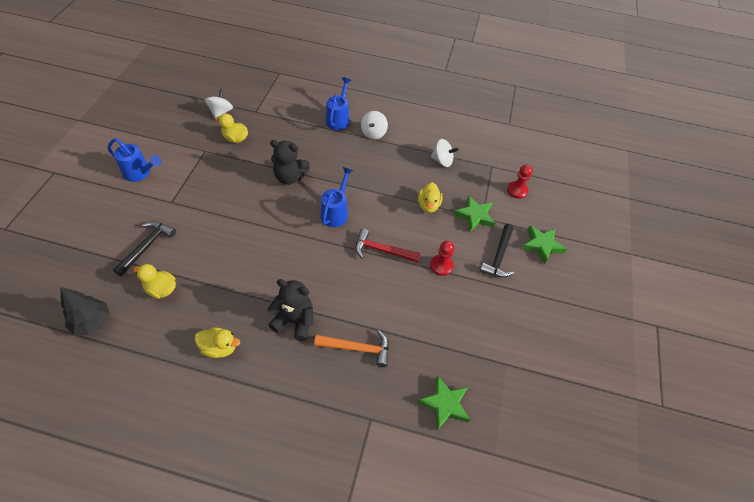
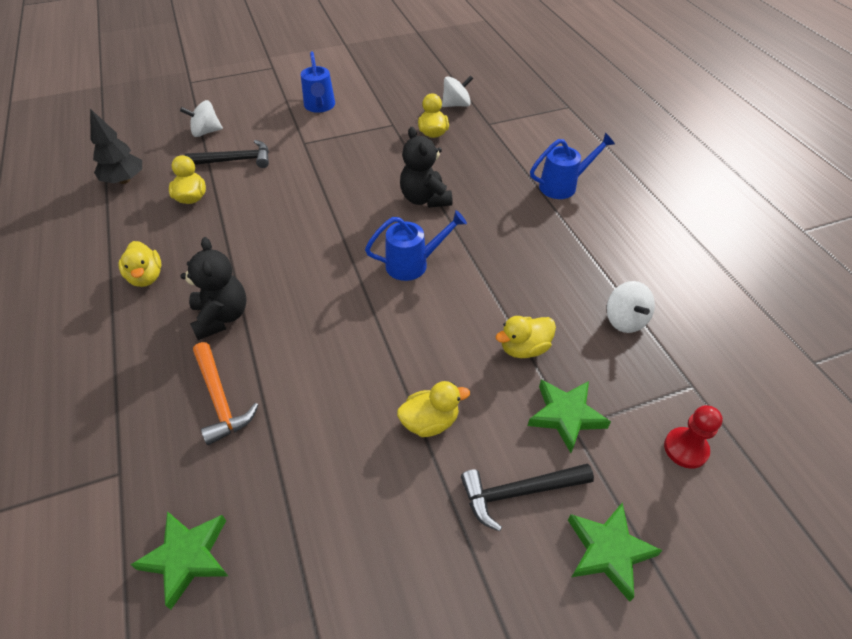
camera: 60 degrees right, 5 degrees down
(373, 133) = (582, 226): white spinning top -> white spinning top (206, 132)
(382, 250) = (396, 341): red hammer -> none
(441, 266) = (430, 422): red pawn -> yellow duck

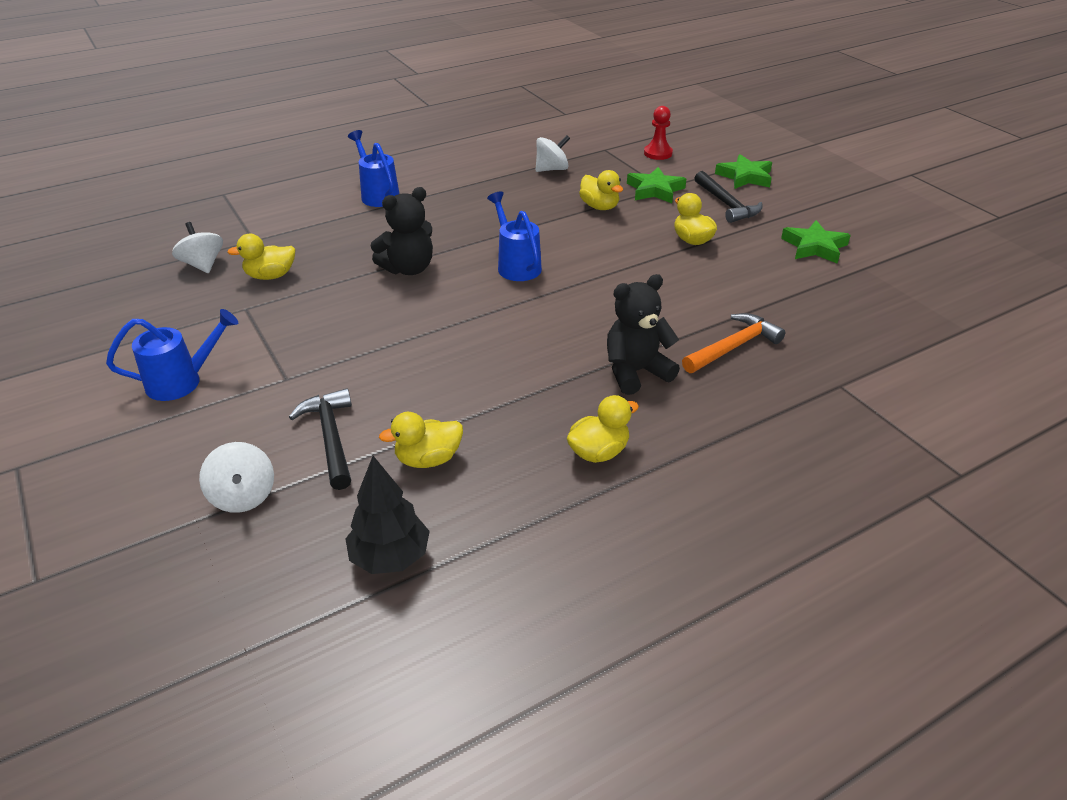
camera: 100 degrees left, 10 degrees down
(187, 557) = (873, 328): green star -> green star (814, 247)

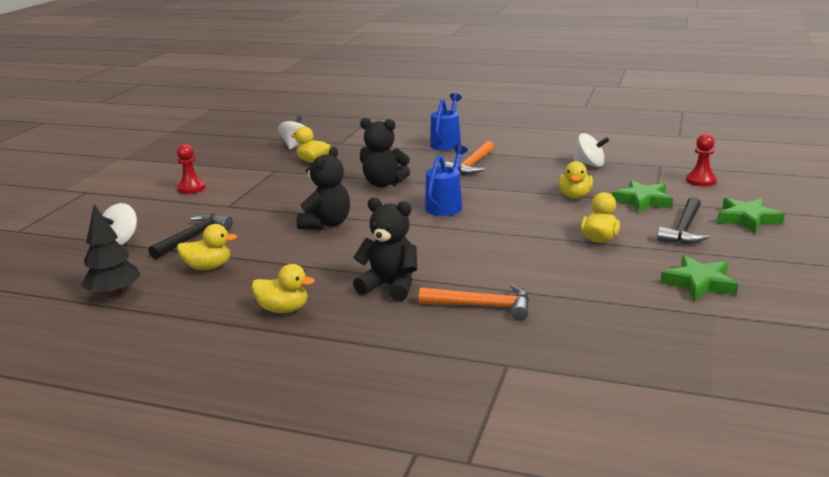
camera: 50 degrees right, 15 degrees down
(182, 381) = (191, 188): blue watering can -> red pawn
(428, 459) = (208, 267): yellow duck -> yellow duck turned 150 degrees clockwise
(446, 342) = (326, 224): none -> black teddy bear
(453, 211) = (472, 165): none -> orange hammer

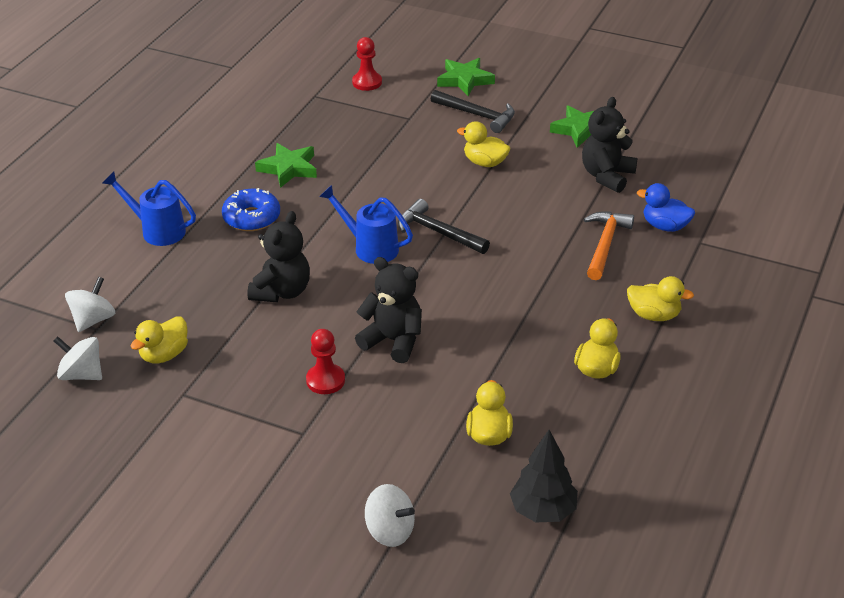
camera: 85 degrees left, 15 degrees up
(191, 188) = (218, 480): red pawn -> red pawn (325, 380)
(193, 237) = (399, 458): black hammer -> black hammer (438, 232)
(390, 286) = (559, 297): black teddy bear -> black teddy bear (607, 176)
(472, 165) = (251, 218): orange hammer -> blue donut
(530, 341) = (665, 226): none -> blue duck
(575, 196) = (376, 160): yellow duck -> yellow duck (654, 315)
(590, 164) = (291, 137): white spinning top -> white spinning top (93, 320)
(642, 201) = (405, 124): green star -> green star (289, 168)

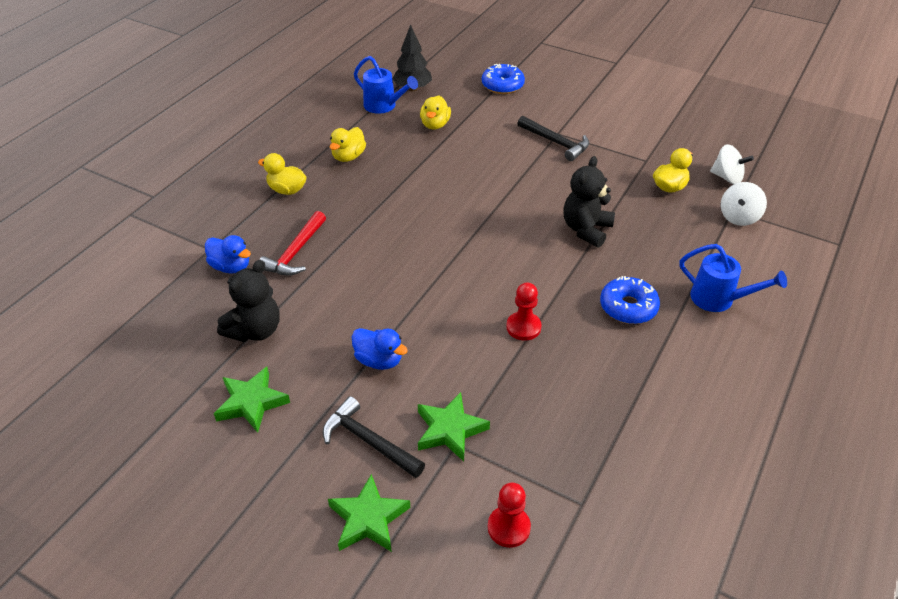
camera: 175 degrees left, 5 degrees up
(289, 168) = (599, 370): green star -> green star (449, 430)
(325, 380) = (544, 162): red pawn -> red pawn (523, 327)
(370, 247) = (509, 265): blue watering can -> blue watering can (384, 106)
(390, 531) = (502, 85): white spinning top -> blue donut
(393, 341) = (494, 185): black teddy bear -> none
(438, 232) = (444, 276): black hammer -> black hammer (556, 142)
(485, 162) = (379, 360): yellow duck -> blue duck
(605, 245) = (296, 252): orange hammer -> red hammer

